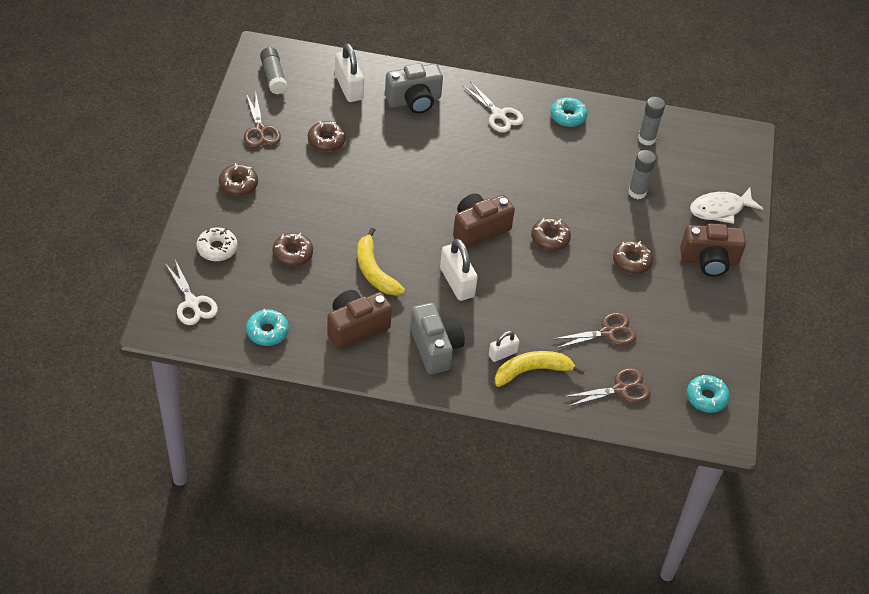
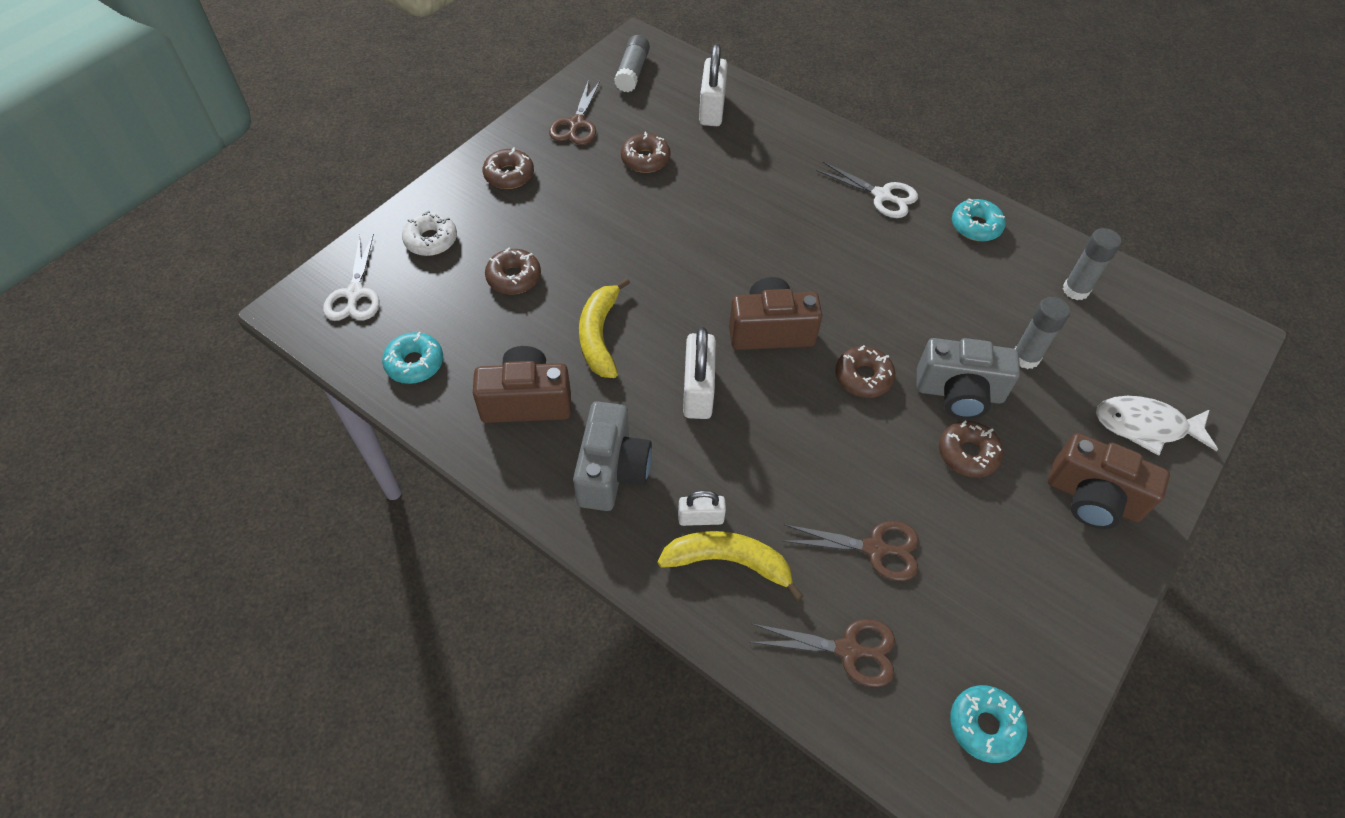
camera: 30 degrees right, 5 degrees up
(414, 101) = (782, 147): grey camera -> grey camera (959, 393)
(499, 115) = (882, 196): white scissors -> white scissors turned 45 degrees counterclockwise

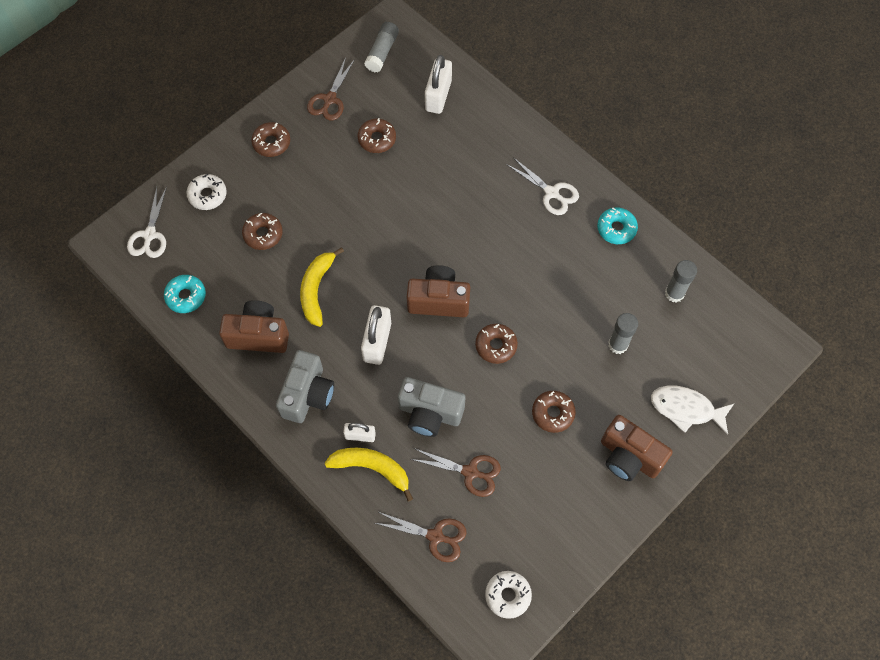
camera: 10 degrees right, 10 degrees up
(959, 393) = (561, 366): grey camera -> grey camera (430, 413)
(984, 726) = (508, 595): turquoise donut -> white donut

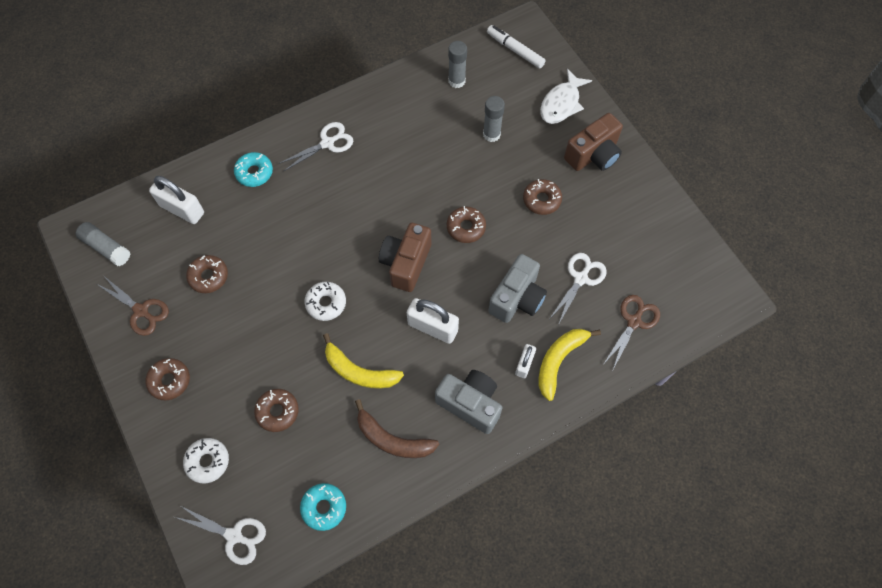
camera: 75 degrees left, 0 degrees up
(258, 335) = (392, 439): brown camera -> brown banana
(470, 472) = (581, 278): brown scissors -> white scissors
(508, 595) = (695, 277): white donut -> white donut (326, 303)
(616, 229) = (381, 104): turquoise donut -> turquoise donut (254, 172)
(740, 344) = (515, 50): none -> white marker

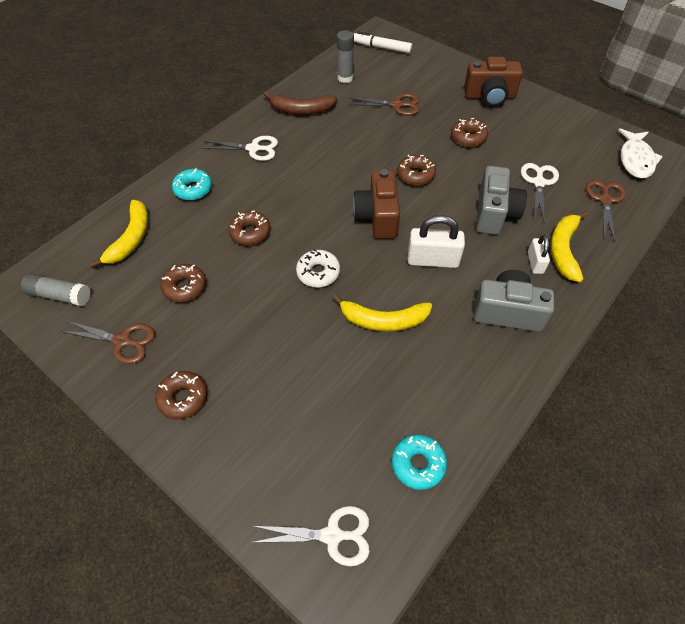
camera: 20 degrees left, 10 degrees down
(182, 209) = (131, 238): white padlock -> yellow banana
(208, 461) = (264, 465): white donut -> none
(277, 411) = (318, 386): brown donut -> brown donut (250, 232)
(327, 143) = (253, 149): white scissors -> white scissors turned 60 degrees clockwise
(392, 439) = (451, 370): brown banana -> brown banana (301, 110)
(491, 134) = (397, 105): grey glue stick -> brown scissors
(561, 103) = (441, 71): white fish -> white fish (635, 159)
(593, 155) = (489, 96): brown camera -> brown camera turned 60 degrees clockwise

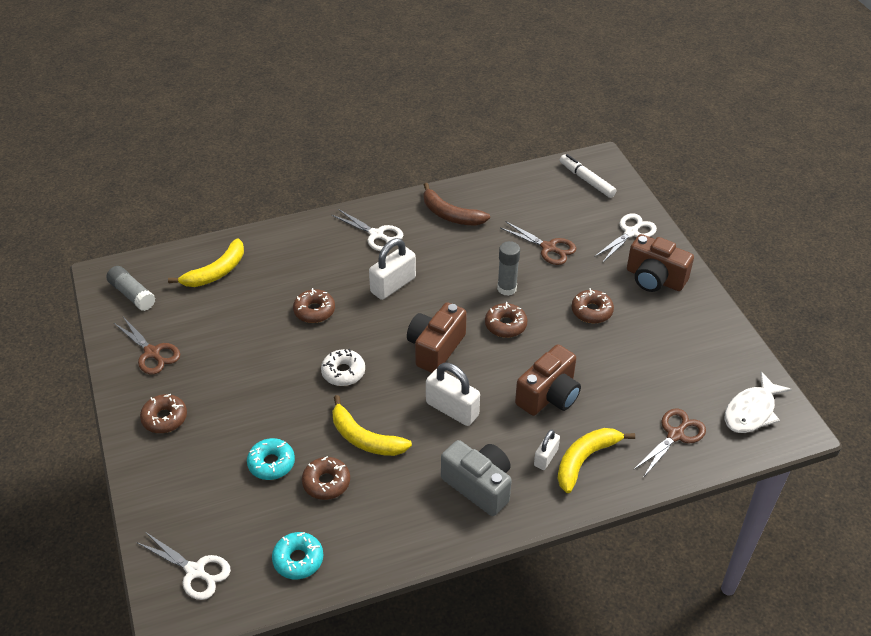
camera: 30 degrees right, 10 degrees down
(185, 287) = (228, 332): brown donut -> brown donut (326, 482)
(193, 189) = (296, 250): turquoise donut -> turquoise donut (271, 463)
(300, 182) = (393, 285): none -> white padlock
(345, 78) = (520, 199): grey glue stick -> grey glue stick (507, 288)
(494, 213) = (549, 395): grey camera -> brown camera
(539, 183) = (622, 387): white scissors -> white scissors (631, 233)

